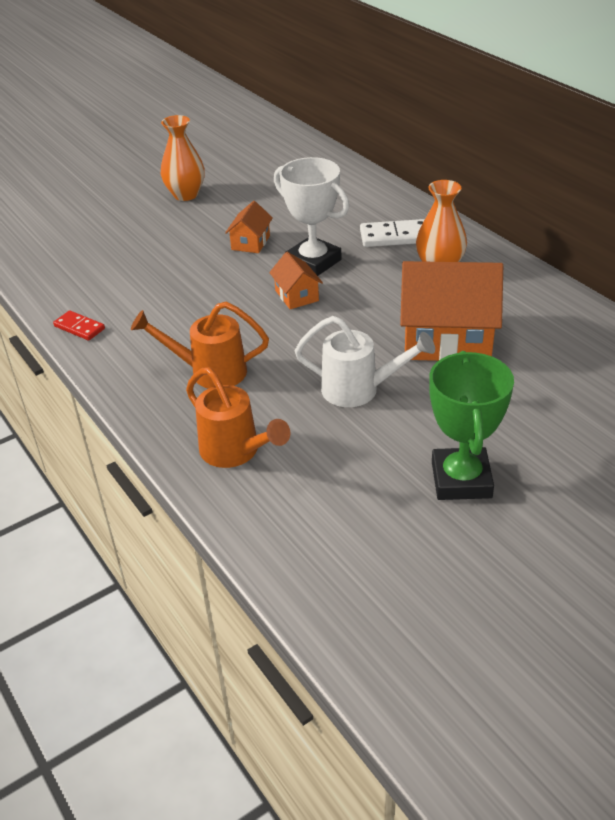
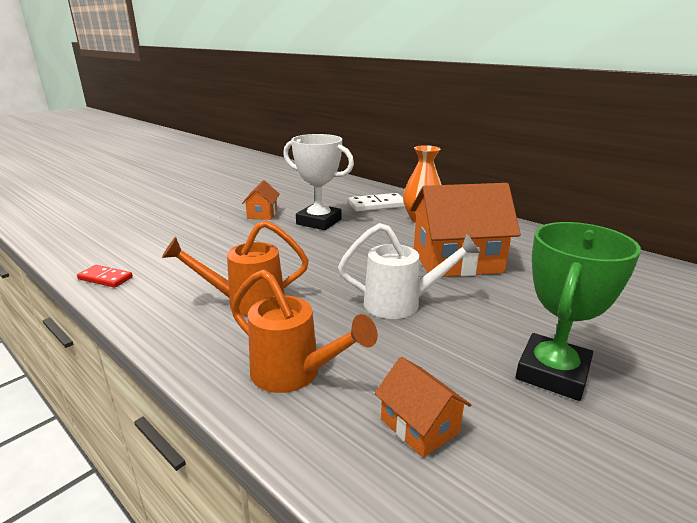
camera: 15 degrees left, 15 degrees down
(186, 195) = (202, 192): orange vase -> none
(297, 295) = (313, 242): orange house -> orange house (419, 426)
(461, 480) = (552, 373): green trophy -> green trophy turned 45 degrees clockwise

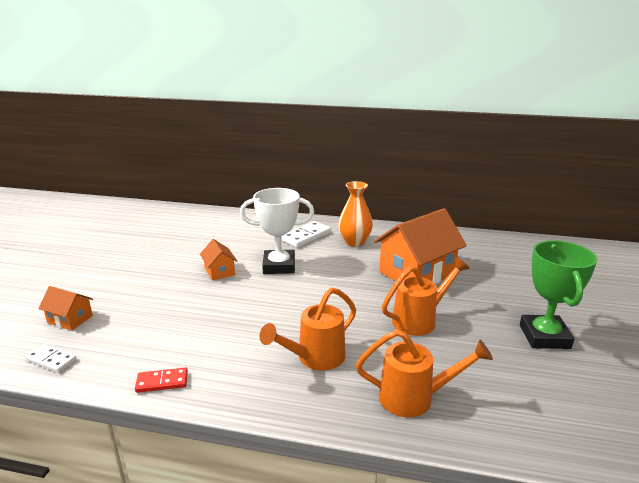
camera: 30 degrees left, 0 degrees up
(63, 240) = (51, 360): none -> white domino
(401, 303) = (419, 320): white watering can -> orange watering can
(419, 426) = (516, 398): orange house -> orange house (70, 319)

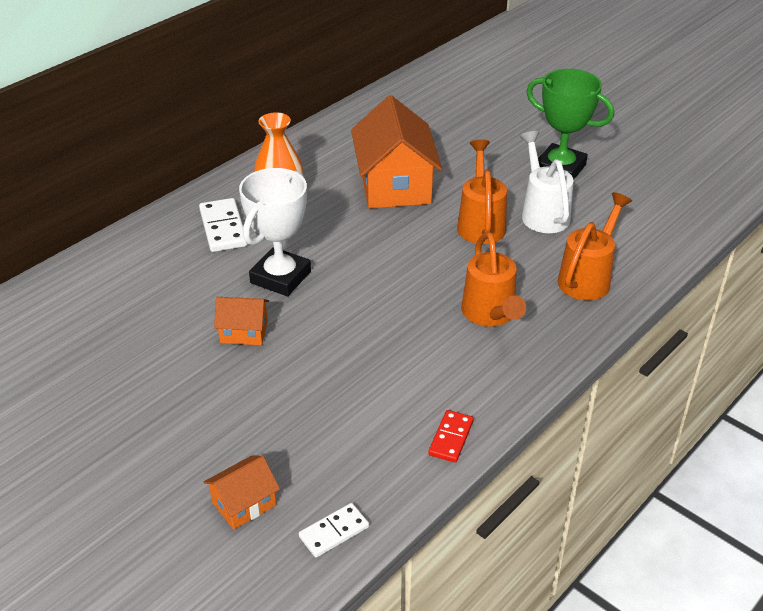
camera: 60 degrees left, 15 degrees up
(471, 346) = (542, 213): none -> white watering can

